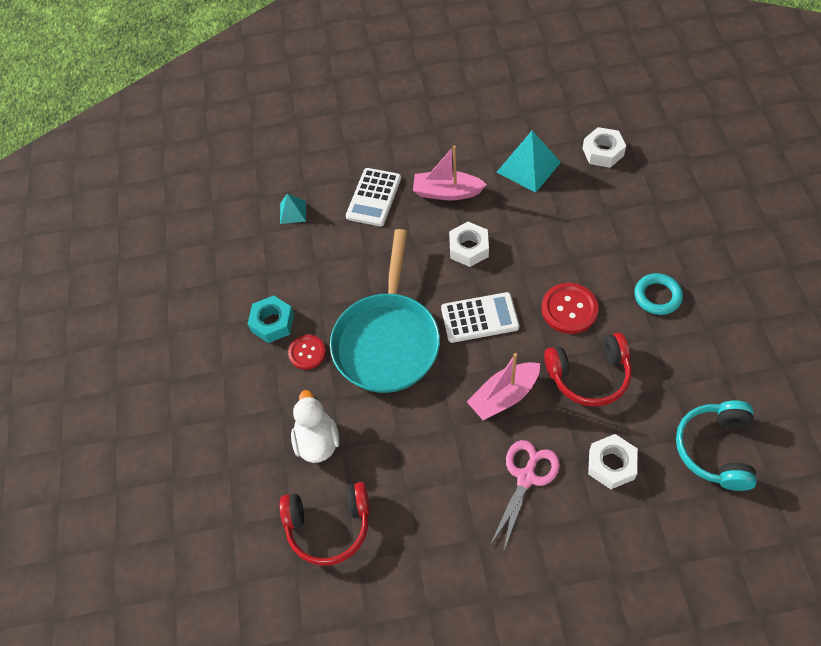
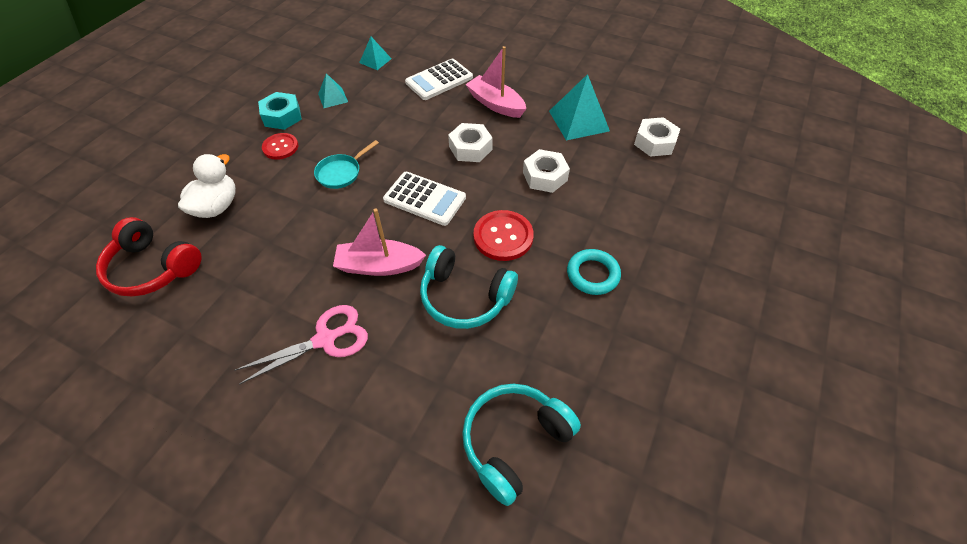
camera: 30 degrees right, 5 degrees down
(297, 275) = (333, 98): none -> turquoise pyramid
(387, 341) = (341, 173): turquoise pan -> turquoise pan, size x0.42
(589, 375) = (465, 297): red headphones -> turquoise headphones
(611, 464) = (405, 382): white nut -> white nut (545, 176)

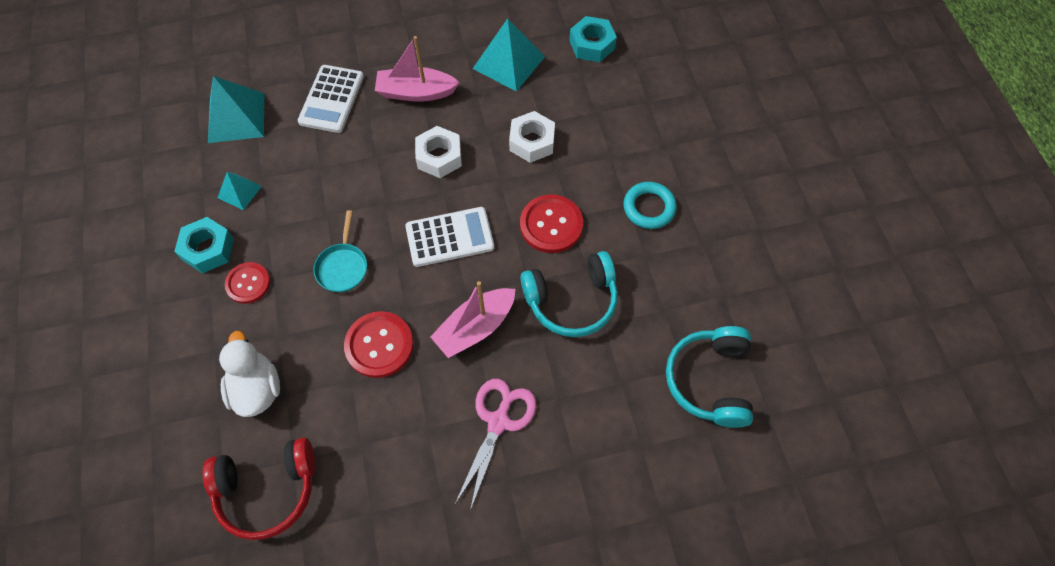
camera: 40 degrees left, 10 degrees up
(309, 232) = (379, 345): none -> red button
(375, 60) = (236, 117): turquoise pyramid -> turquoise pyramid, size x1.81
(654, 142) = (592, 45): white nut -> turquoise nut

